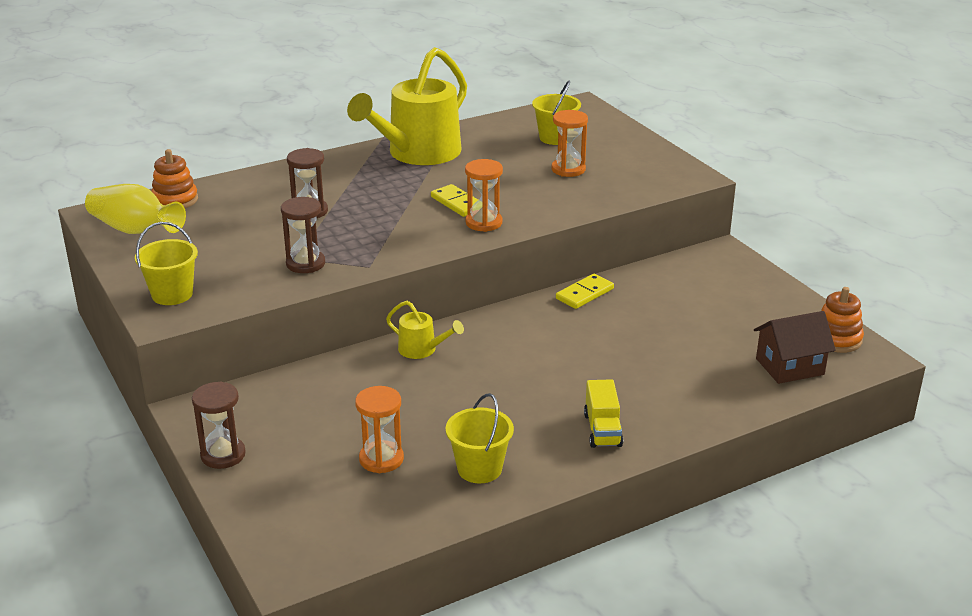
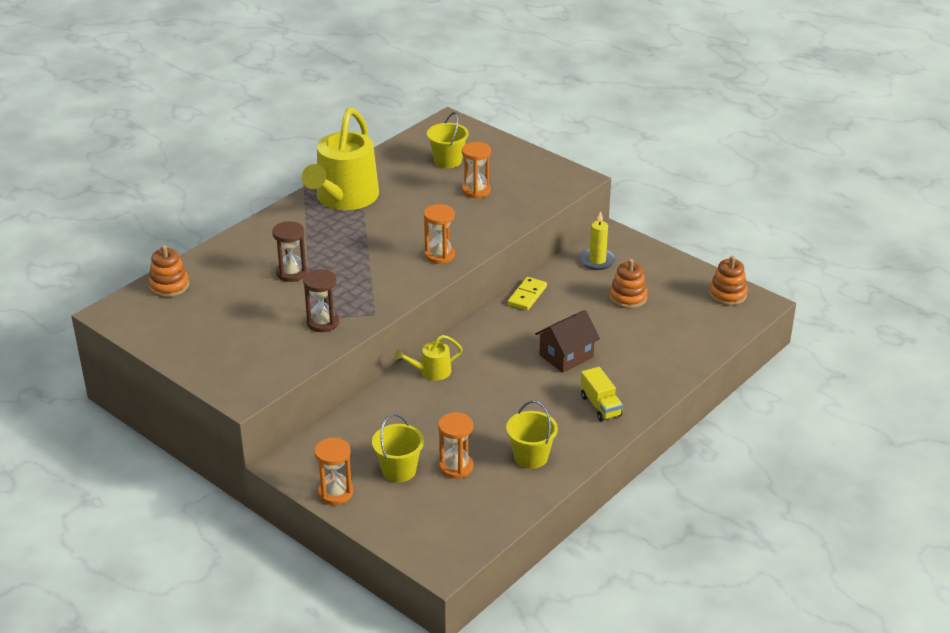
camera: 20 degrees left, 5 degrees up
(135, 230) = (157, 322): yellow vase -> none
(172, 294) = (235, 373): yellow bucket -> yellow bucket (399, 470)
(223, 455) = (335, 493): brown hourglass -> orange hourglass
(422, 350) = (431, 372): yellow watering can -> yellow watering can turned 150 degrees clockwise
(457, 203) = (407, 241): yellow domino -> none
(690, 274) = (597, 260): none -> yellow candle
(706, 318) = (628, 297): none -> orange stacking toy
(790, 366) = (705, 324): brown house -> brown house (566, 356)

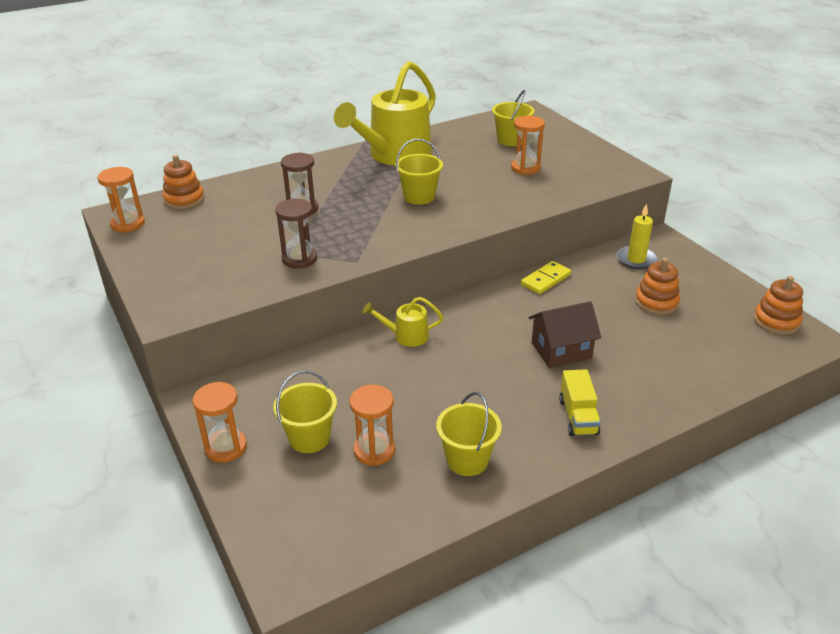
camera: 20 degrees right, 0 degrees up
(394, 240) = (419, 197): none -> yellow bucket
(439, 255) = (457, 218): orange hourglass -> orange hourglass (128, 224)

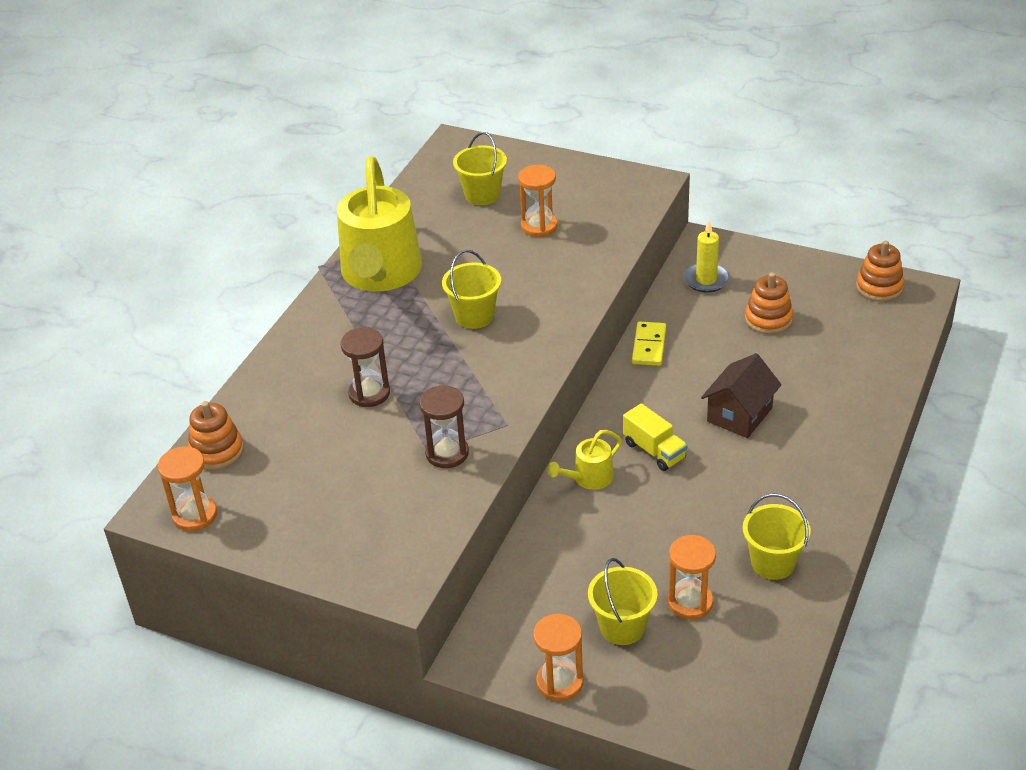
camera: 35 degrees left, 5 degrees up
(578, 416) = (816, 470): yellow truck -> yellow truck (654, 450)

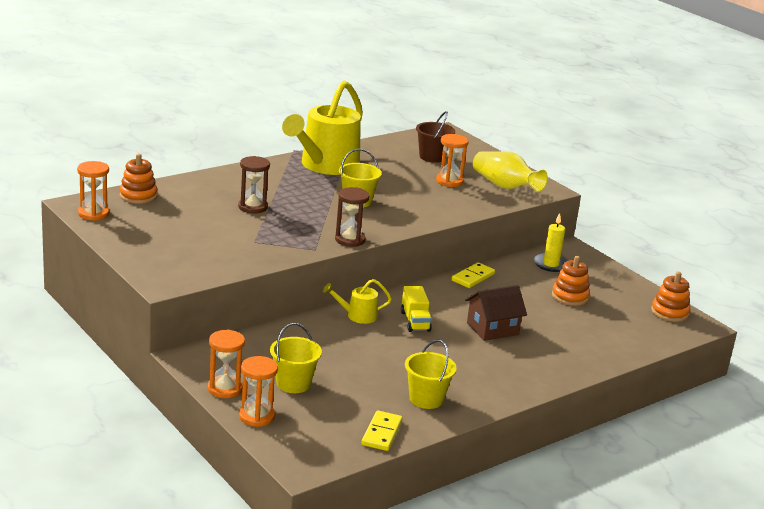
camera: 25 degrees right, 15 degrees down
(447, 453) = (264, 246): brown hourglass -> brown hourglass (350, 240)
(482, 194) = (432, 157): yellow bucket -> brown bucket
(603, 202) = (504, 186): none -> yellow vase
(690, 602) = (349, 392): orange hourglass -> orange hourglass (256, 416)
(778, 643) = (382, 433): none -> yellow domino

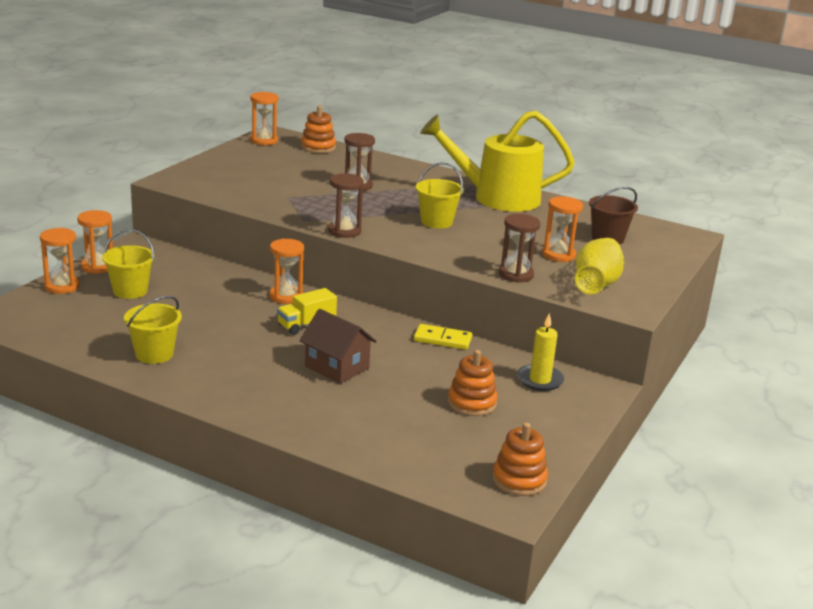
camera: 65 degrees right, 0 degrees up
(357, 316) = (286, 296): yellow watering can -> orange hourglass
(382, 433) = (73, 343): yellow domino -> none
(474, 205) = (516, 275): none -> brown hourglass

